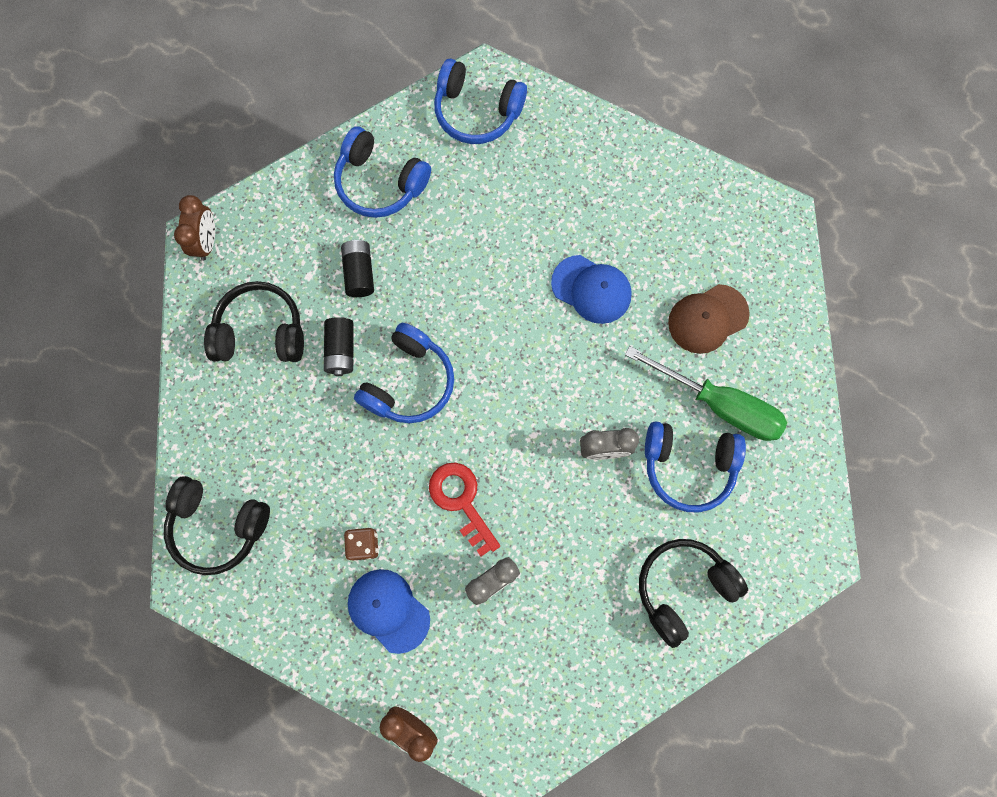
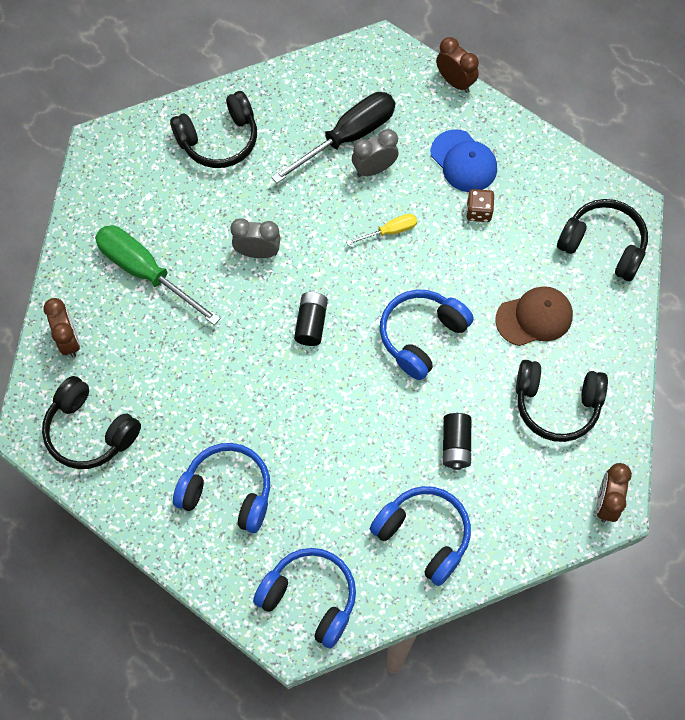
camera: 170 degrees left, 10 degrees down
(341, 350) = (481, 375): black battery -> black battery (311, 323)
(461, 501) = (390, 231): red key -> yellow screwdriver
(531, 619) = (347, 137): none -> black screwdriver
(591, 289) = (234, 392): blue cap -> none
(688, 466) = (188, 227): blue headphones -> blue headphones (227, 492)
(707, 319) = (132, 347): brown cap -> brown cap (534, 317)
(723, 226) = (90, 431): none -> black headphones
(775, 314) = (69, 340): none -> brown clock

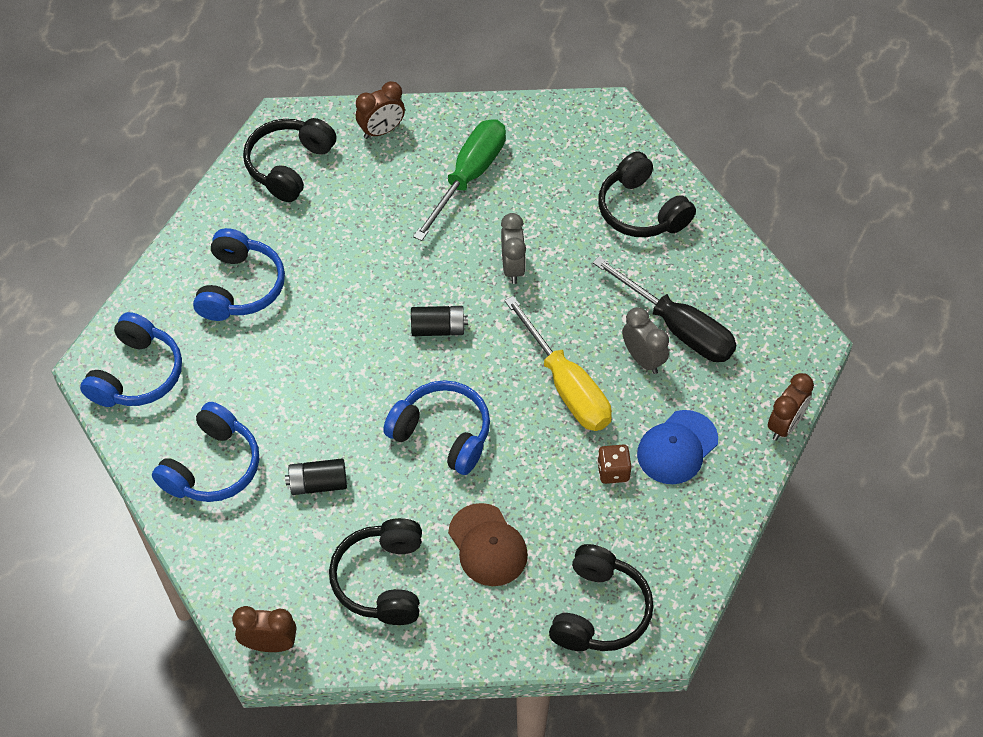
camera: 80 degrees right, 10 degrees down
(390, 231) = (566, 385): yellow screwdriver -> yellow screwdriver, size x2.05

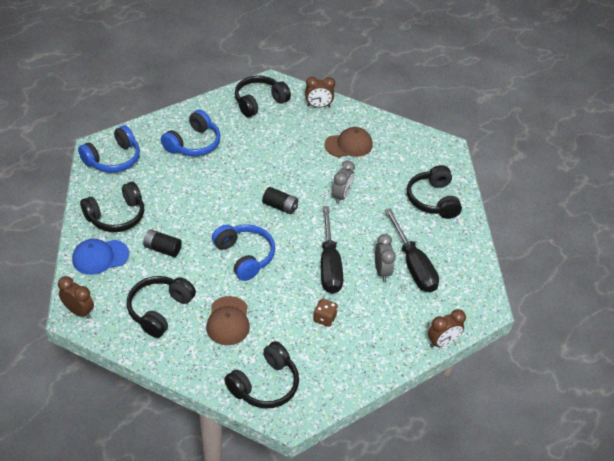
camera: 25 degrees right, 10 degrees down
(212, 466) = (116, 216): blue headphones -> black headphones
(468, 177) = (348, 145): green screwdriver -> brown cap
(566, 385) = (329, 264): yellow screwdriver -> black screwdriver
(677, 447) = (370, 324): blue cap -> blue cap (100, 257)

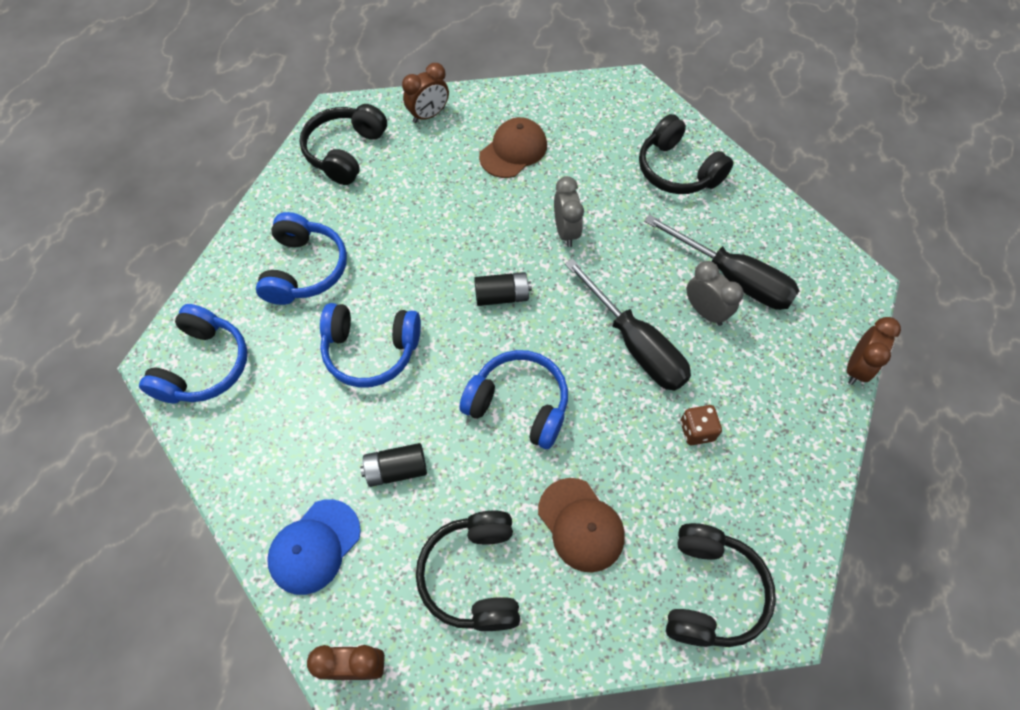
camera: 30 degrees left, 15 degrees up
(116, 216) = (285, 460): black headphones -> none
(194, 194) = (371, 350): none -> blue headphones

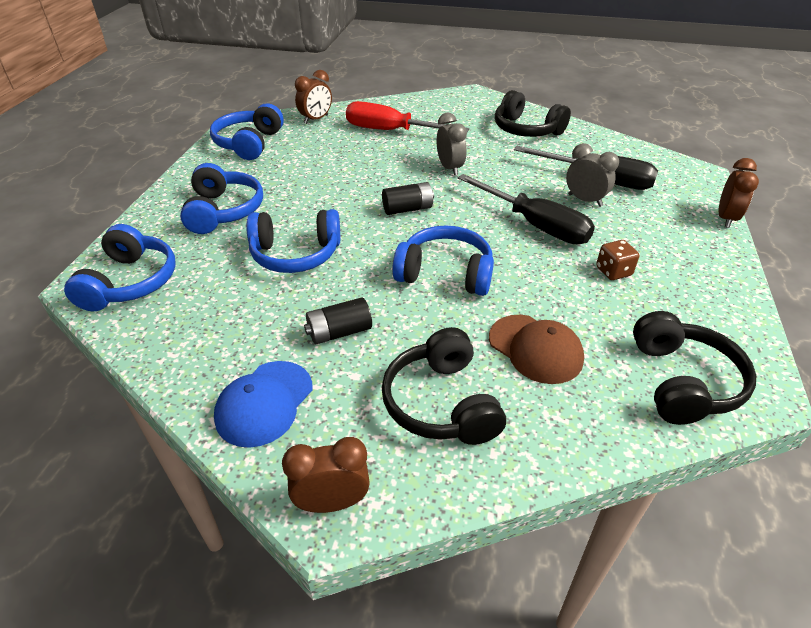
camera: 10 degrees left, 20 degrees down
(345, 152) = (249, 143): black headphones -> blue headphones
(513, 151) = (391, 131): brown cap -> red screwdriver

